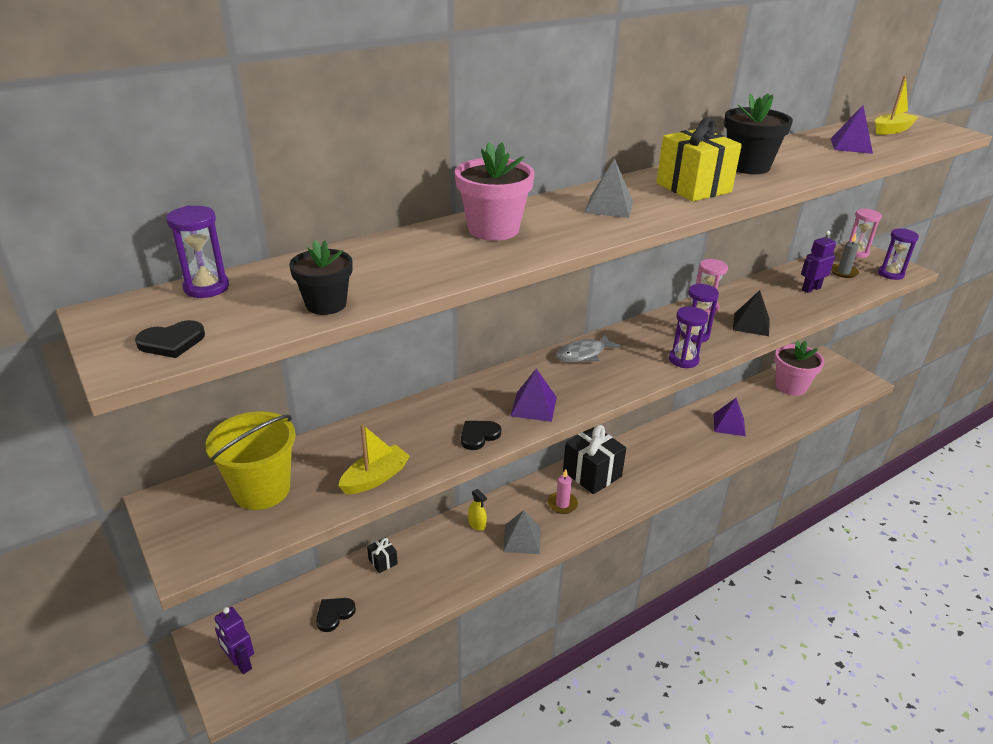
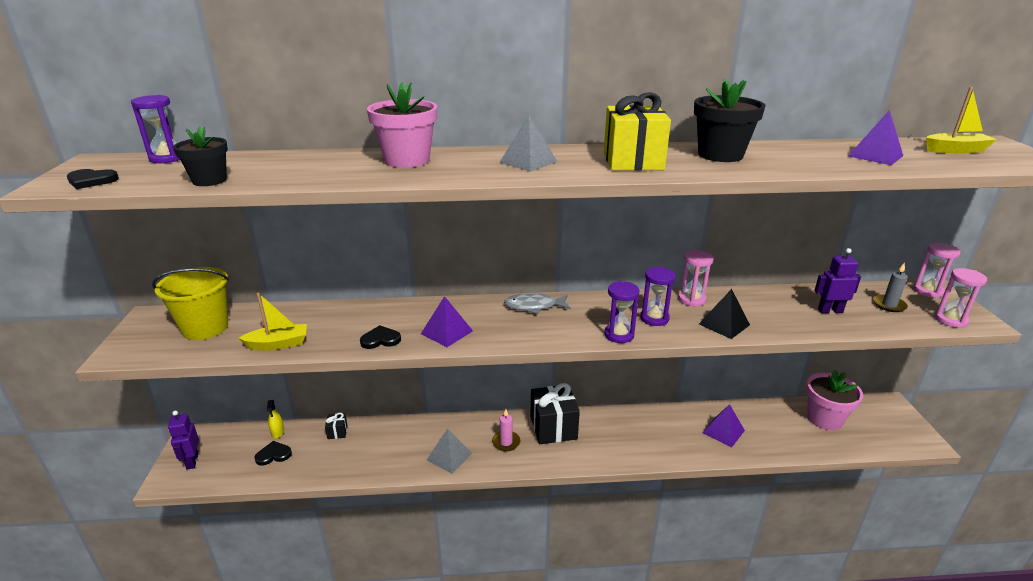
camera: 30 degrees right, 5 degrees down
(477, 524) = (426, 432): yellow spray bottle -> yellow spray bottle (278, 432)
(890, 274) = (950, 320): purple hourglass -> pink hourglass

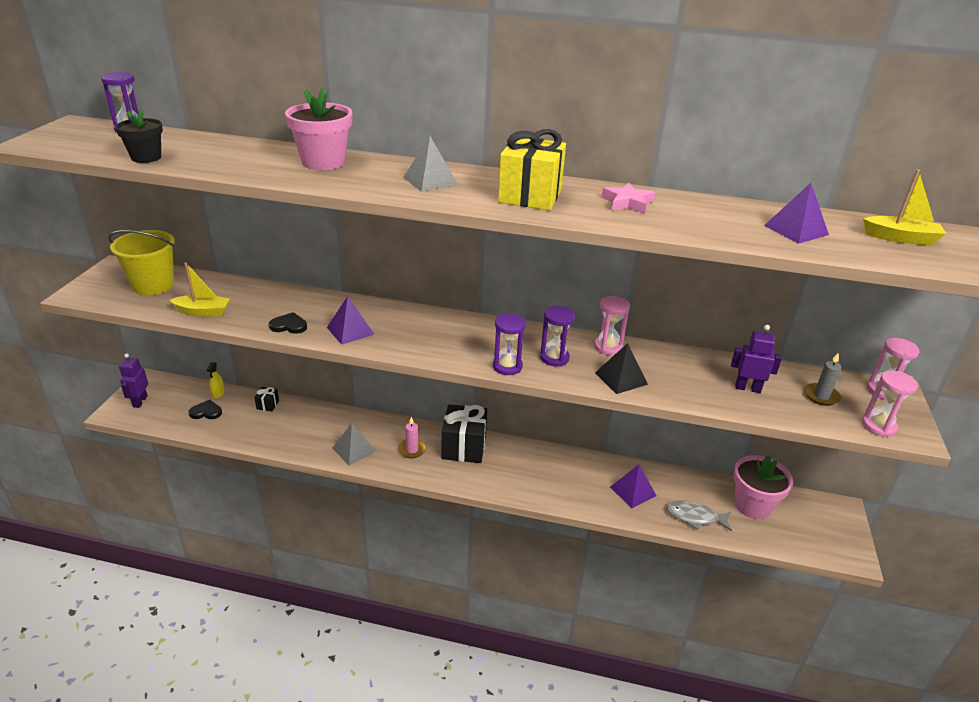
camera: 15 degrees right, 5 degrees up
(91, 181) = (59, 144): black heart -> none
(534, 306) = (446, 322): grey fish -> grey fish (695, 517)
(720, 155) = (627, 203): black flower pot -> pink star

